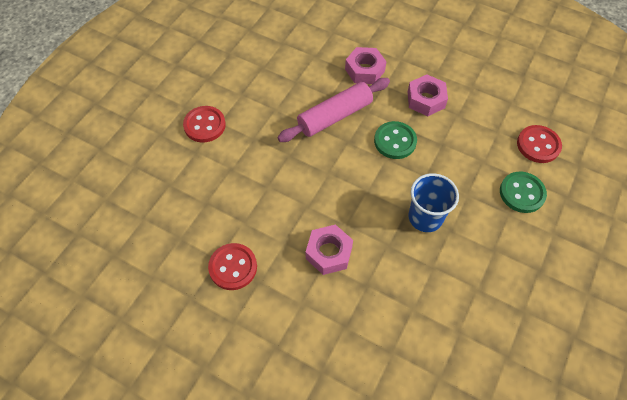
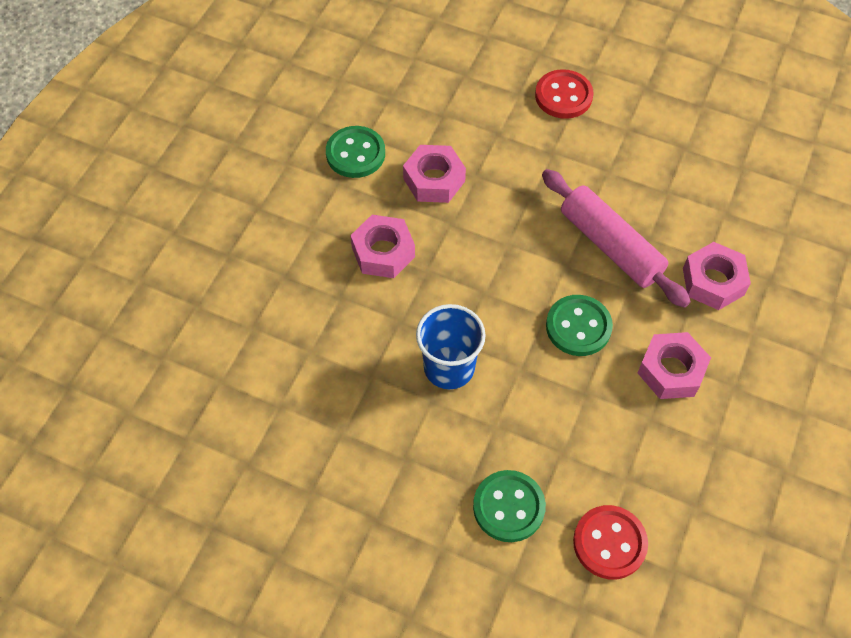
camera: 85 degrees right, 0 degrees up
(233, 267) = (355, 154): red button -> green button
(267, 213) = (434, 180): none -> pink nut

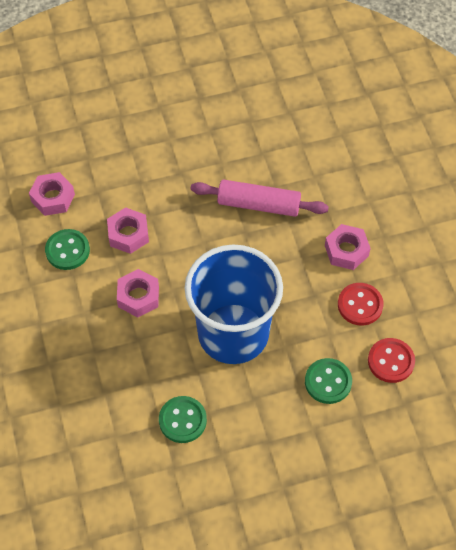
camera: 40 degrees left, 0 degrees up
(449, 367) = (233, 333): blue cup -> blue cup, size x2.03
(563, 96) = (157, 133): red button -> red button (360, 305)
(578, 327) = (280, 261): green button -> green button (182, 420)
(713, 281) = (327, 187): pink nut -> pink nut (53, 198)

